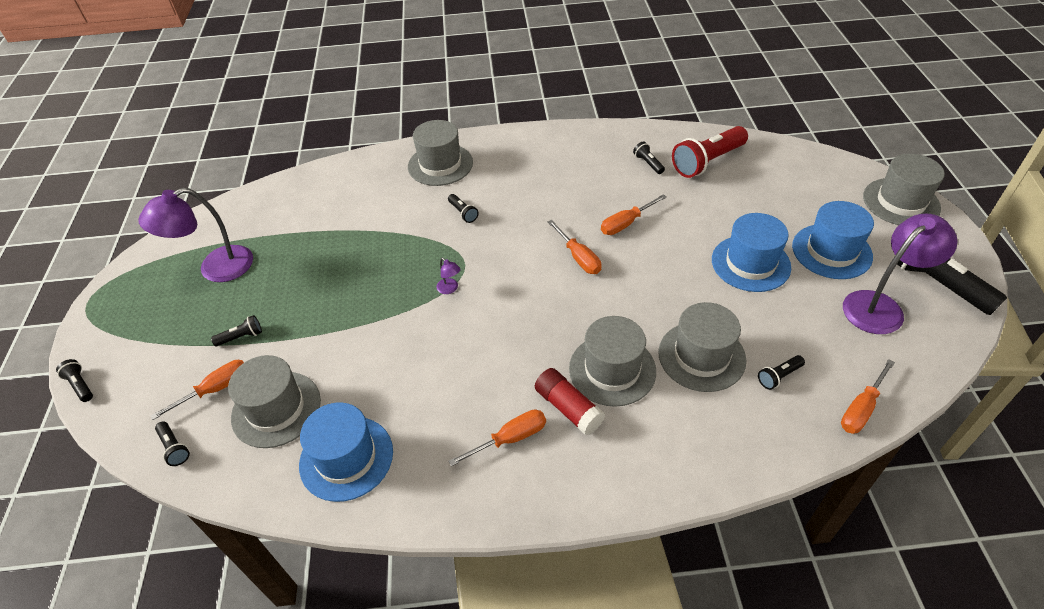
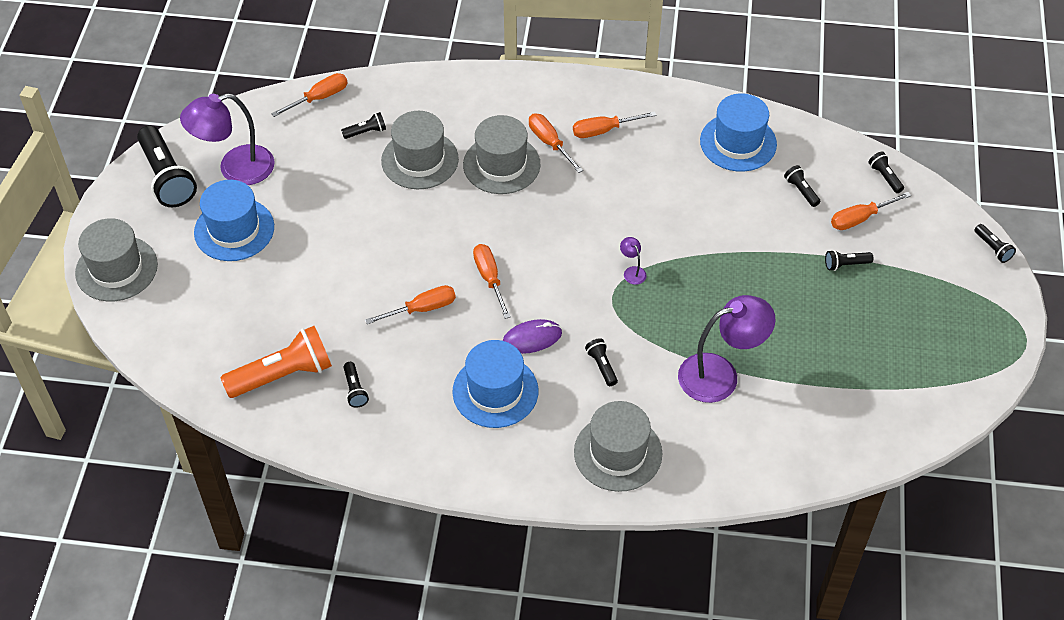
camera: 170 degrees left, 5 degrees up
(215, 268) = (891, 353): purple lamp -> purple lamp (720, 374)
(276, 409) = (801, 191): grey hat -> black flashlight
(525, 220) = (532, 338): none -> purple mouse
(568, 408) = (549, 143): red glue stick -> orange screwdriver
(707, 162) = (283, 375): red flashlight -> orange flashlight
(750, 263) = (321, 234): blue hat -> blue hat (495, 391)

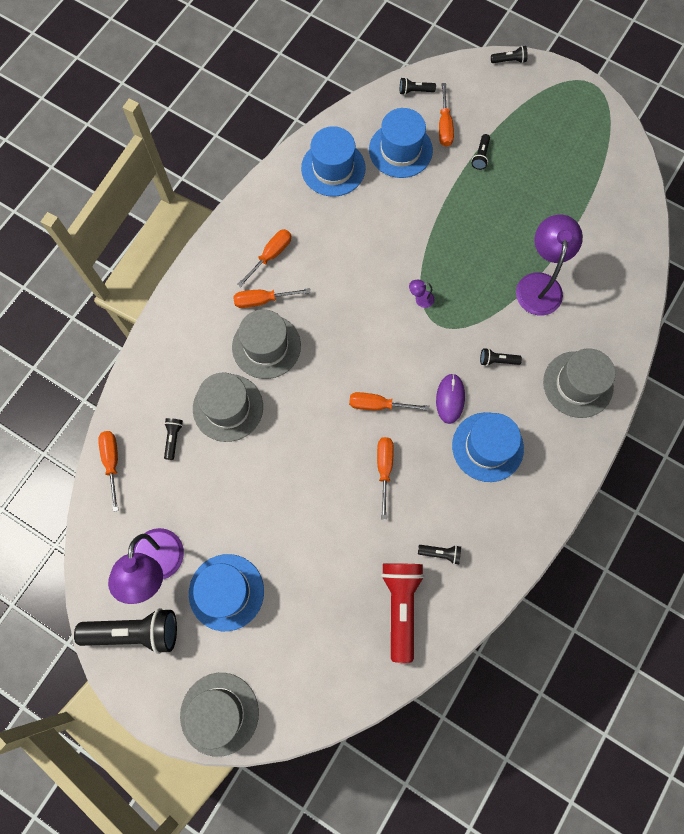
camera: 65 degrees left, 20 degrees up
(283, 375) = (401, 606): orange flashlight -> red flashlight
(603, 130) = (271, 255): orange screwdriver -> orange screwdriver turned 150 degrees counterclockwise
(801, 191) = (400, 150): black flashlight -> blue hat

